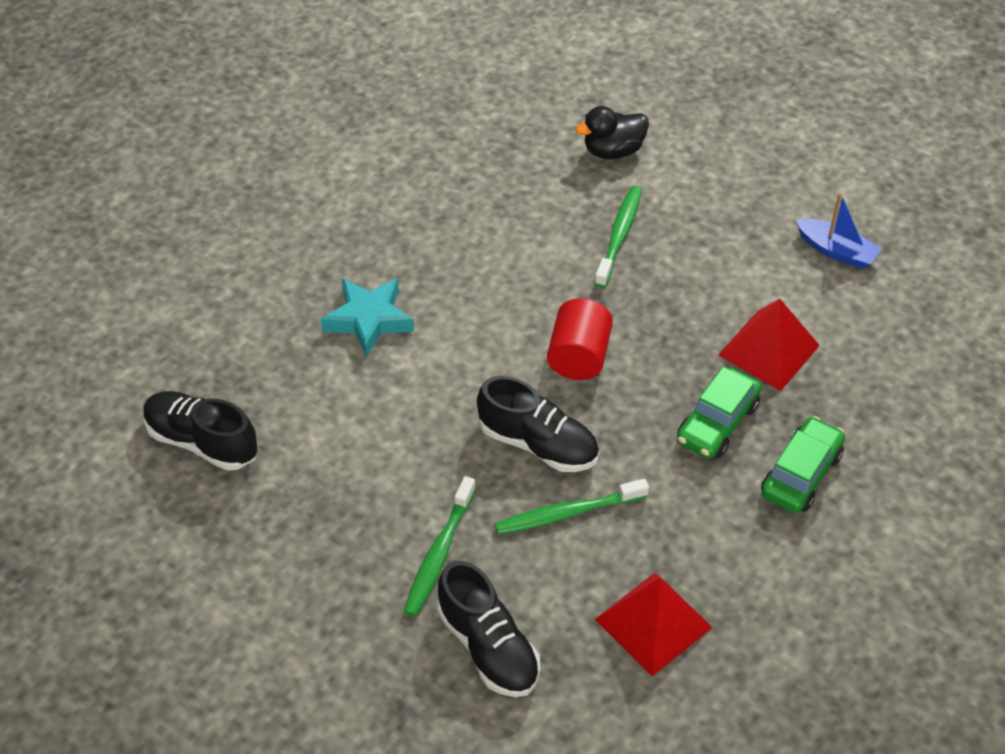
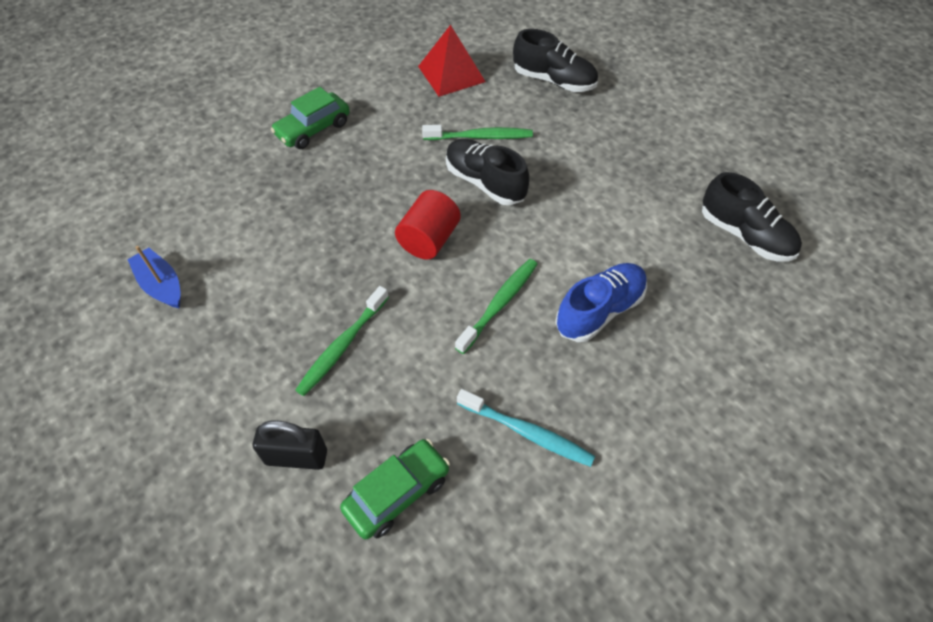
camera: 165 degrees left, 5 degrees up
(368, 320) = (599, 310): turquoise star -> blue shoe
(420, 205) = (527, 432): none -> turquoise toothbrush
(439, 553) = (573, 131): green toothbrush -> green toothbrush (499, 304)
(488, 646) = (554, 81): black shoe -> black shoe turned 135 degrees clockwise
(613, 151) = (296, 457): black duck -> black padlock
(717, 423) = (349, 170): green car -> green car (397, 493)
(769, 350) = (278, 213): red pyramid -> none

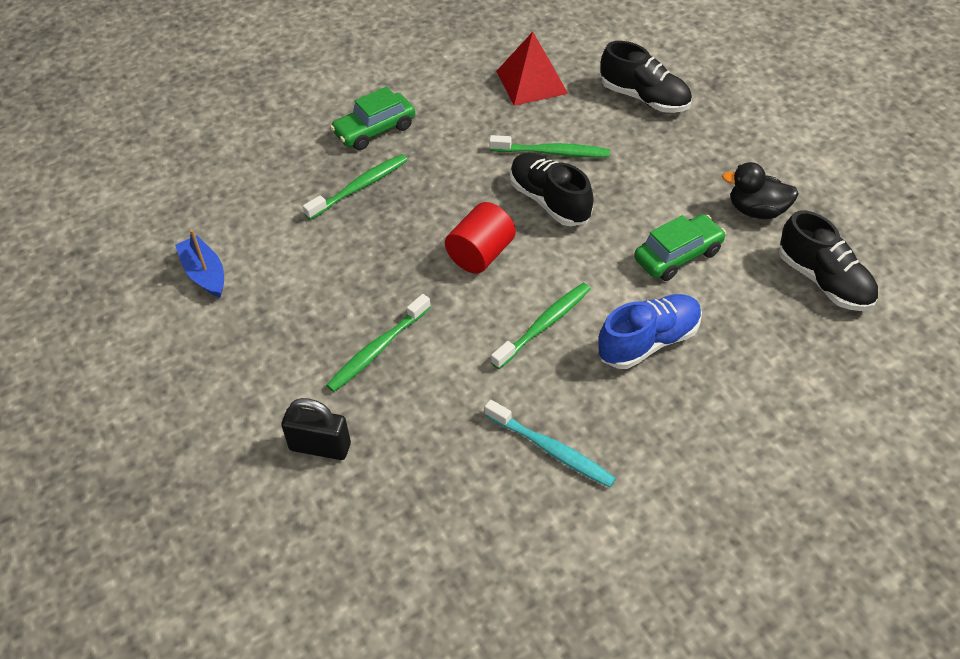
camera: 10 degrees right, 5 degrees down
(305, 185) = (359, 187): none -> green toothbrush
(397, 493) = (414, 490): green car -> green car (678, 255)
(672, 175) = (757, 210): none -> black duck

